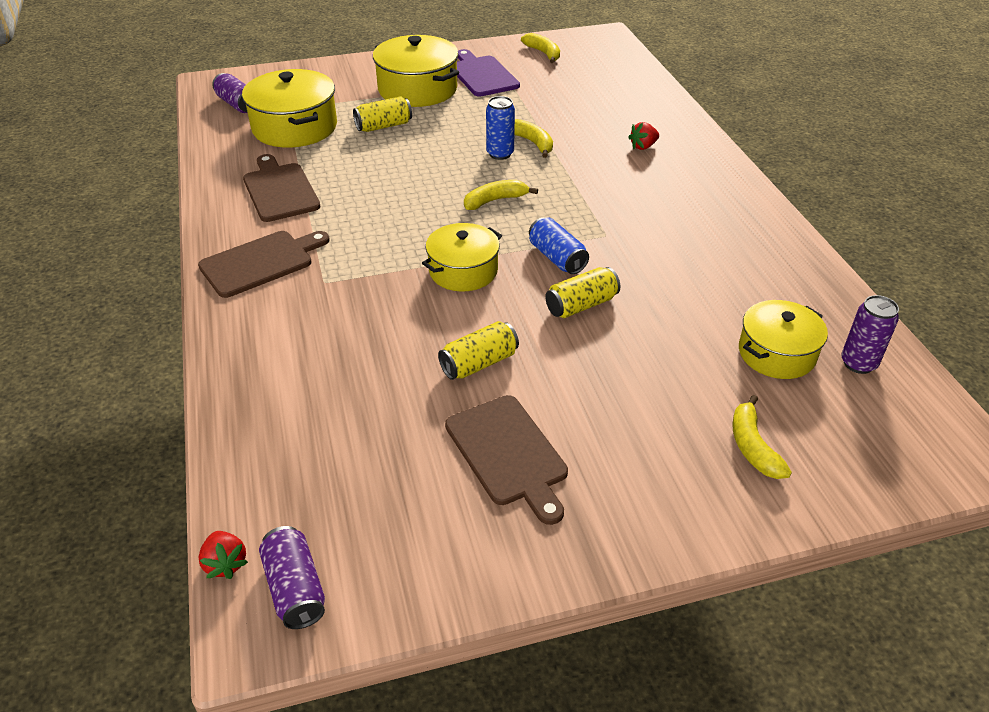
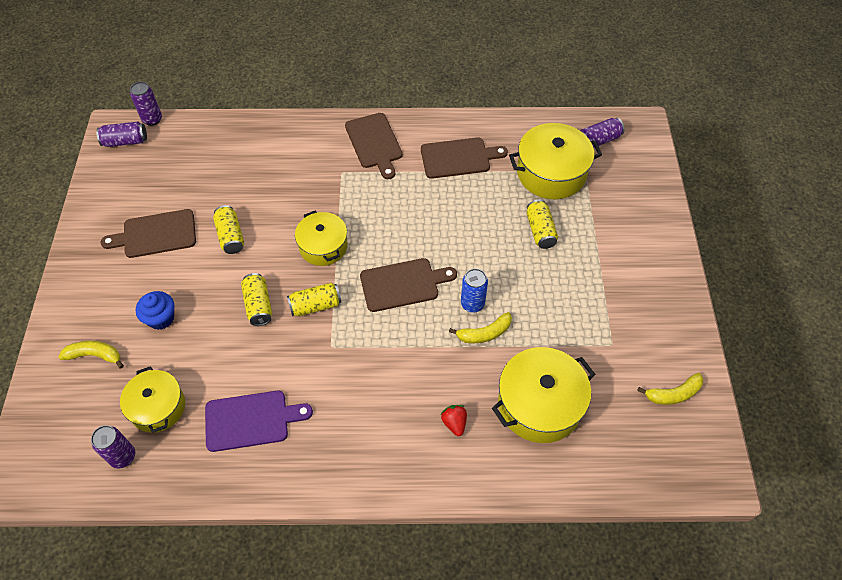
camera: 105 degrees right, 15 degrees up
(225, 563) = (152, 119): red strawberry -> purple can
(418, 89) = (605, 266): yellow pot -> yellow pot (539, 404)
(482, 75) = (627, 324): purple cutting board -> purple cutting board (251, 420)
(495, 200) = (403, 284): yellow banana -> brown cutting board
(557, 258) = (315, 305): blue can -> yellow can
(653, 394) = (161, 318): none -> blue cupcake

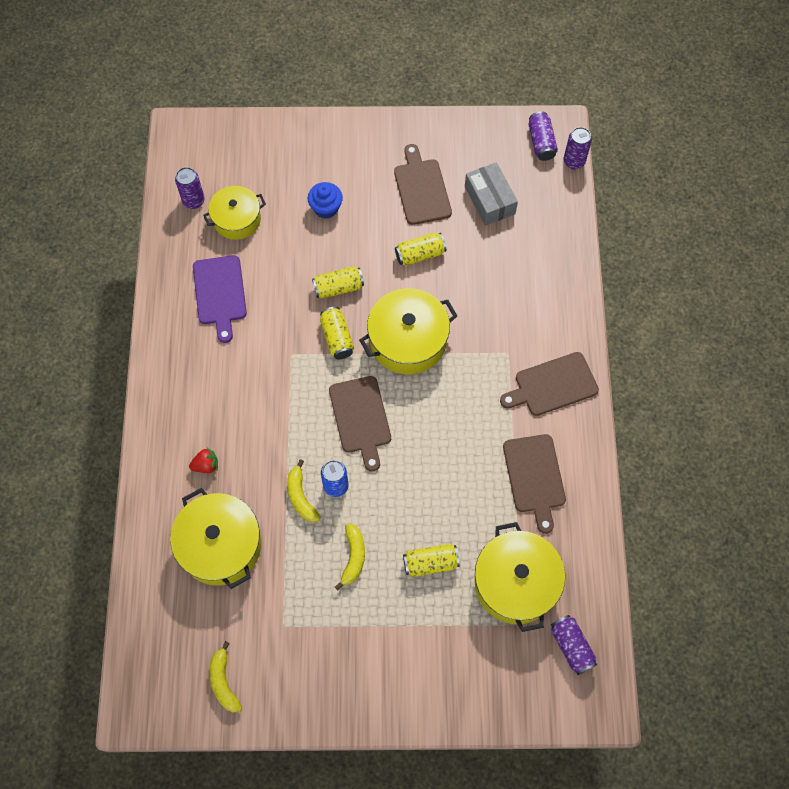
camera: 90 degrees right, 10 degrees up
(95, 355) = (289, 163): yellow banana -> yellow banana (353, 557)
(180, 181) = (489, 200): none -> grey box
(323, 246) = (408, 340): yellow pot -> yellow pot, size x1.52

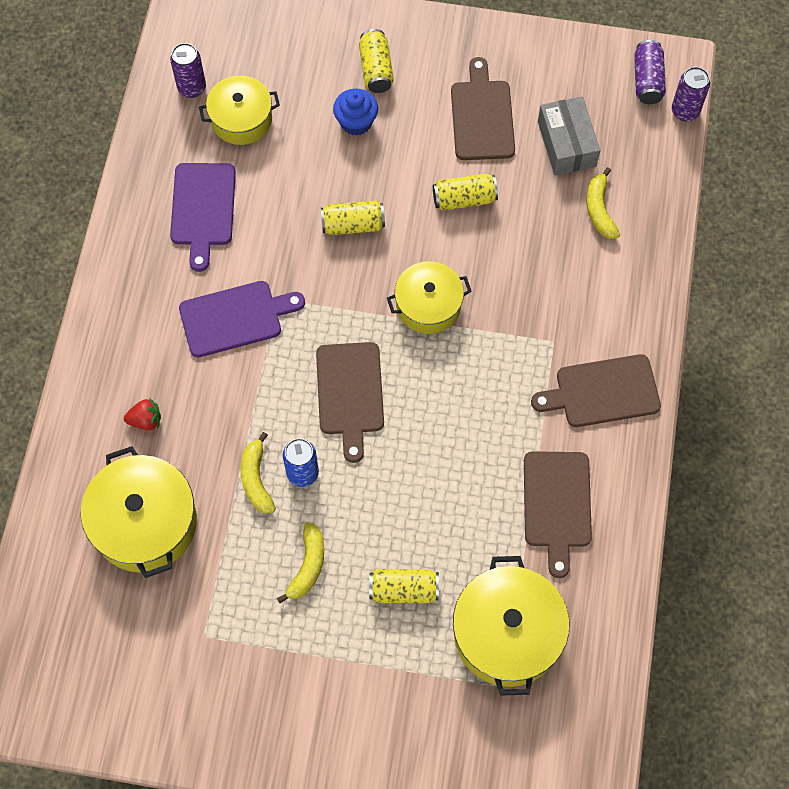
camera: 10 degrees right, 0 degrees up
(224, 682) = (117, 692): yellow banana -> yellow banana (599, 210)
(261, 374) = (235, 318): none -> purple cutting board
(337, 338) = (339, 288): yellow can -> yellow can (376, 69)
(408, 340) = (428, 305): yellow pot -> yellow pot, size x0.66
(571, 646) = (563, 726): purple can -> none

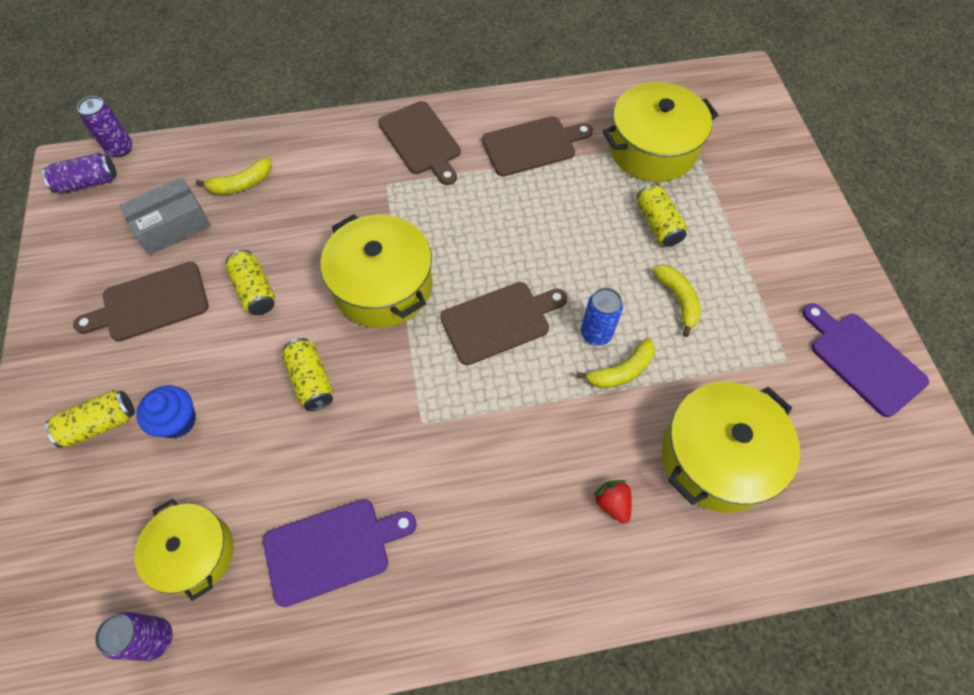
camera: 110 degrees left, 5 degrees down
(235, 318) = (459, 457): purple cutting board -> purple cutting board (863, 360)
(308, 566) = (678, 300): yellow banana -> yellow banana turned 75 degrees clockwise
(428, 305) = (383, 285): yellow pot -> yellow pot, size x1.52

